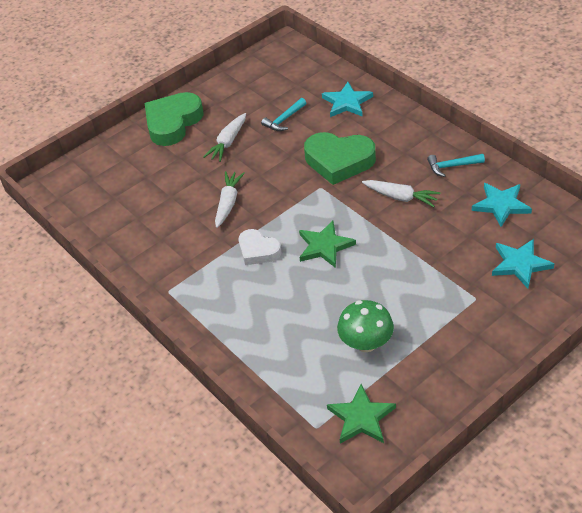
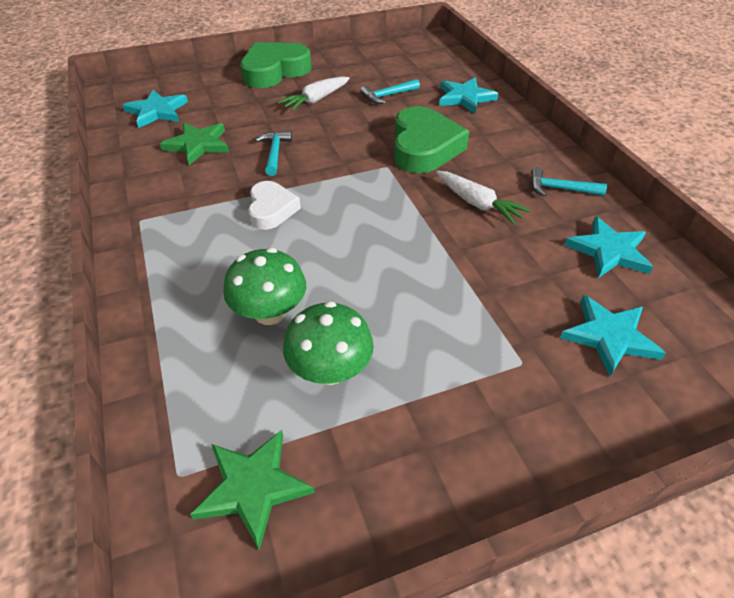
camera: 15 degrees right, 0 degrees up
(103, 195) = (157, 111): none -> turquoise star
(228, 203) = (275, 153): white carrot -> turquoise hammer
(258, 250) = (271, 209): white heart -> white heart turned 150 degrees counterclockwise
(306, 322) = (270, 313): none -> green mushroom
(324, 246) = (352, 229): green star -> green star (198, 145)
(339, 161) = (424, 147): green heart -> green heart turned 120 degrees counterclockwise

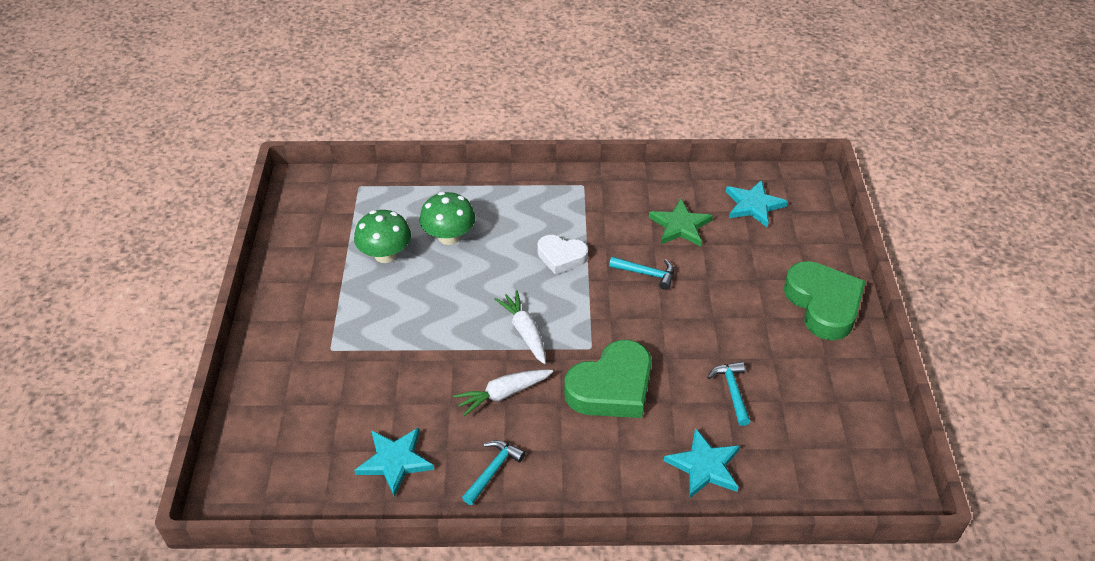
camera: 110 degrees right, 0 degrees up
(253, 487) = (334, 210): green star -> none
(316, 100) = (741, 325): white carrot -> white carrot (525, 332)
(424, 147) = (611, 387): green heart -> green heart turned 60 degrees counterclockwise
(609, 336) = (318, 409): turquoise star -> none

